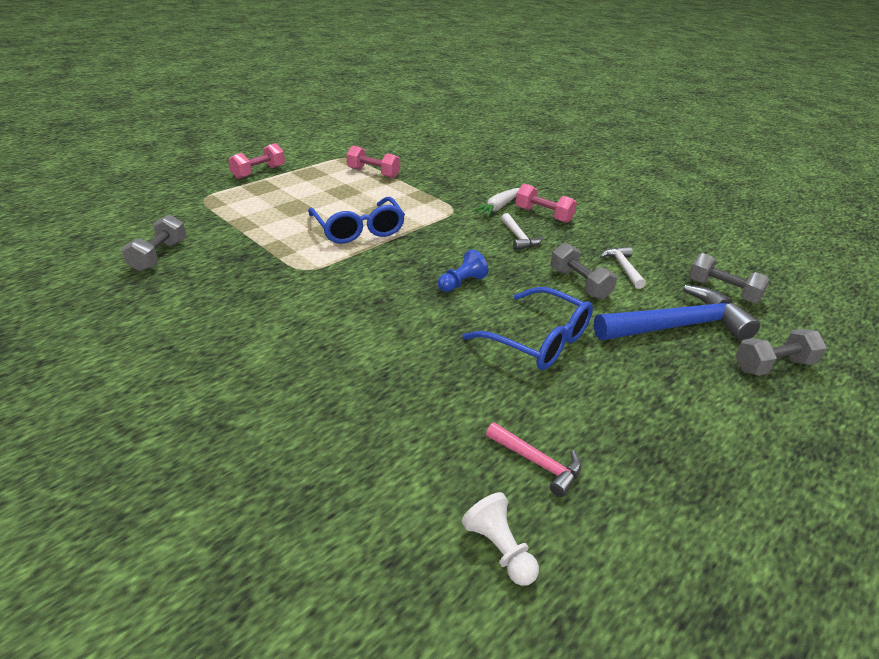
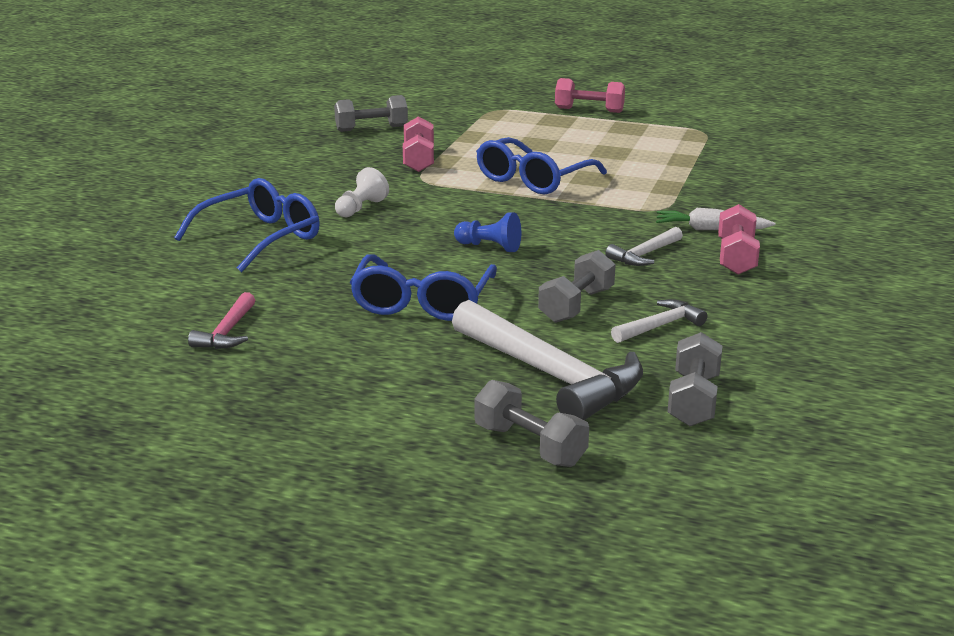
camera: 65 degrees right, 10 degrees down
(342, 385) = (261, 238): none -> blue glasses
(373, 173) = (685, 152): pink dumbbell -> pink dumbbell (418, 160)
(499, 549) = (117, 334): white pawn -> white pawn (361, 208)
(678, 326) = (551, 376): blue hammer -> white hammer

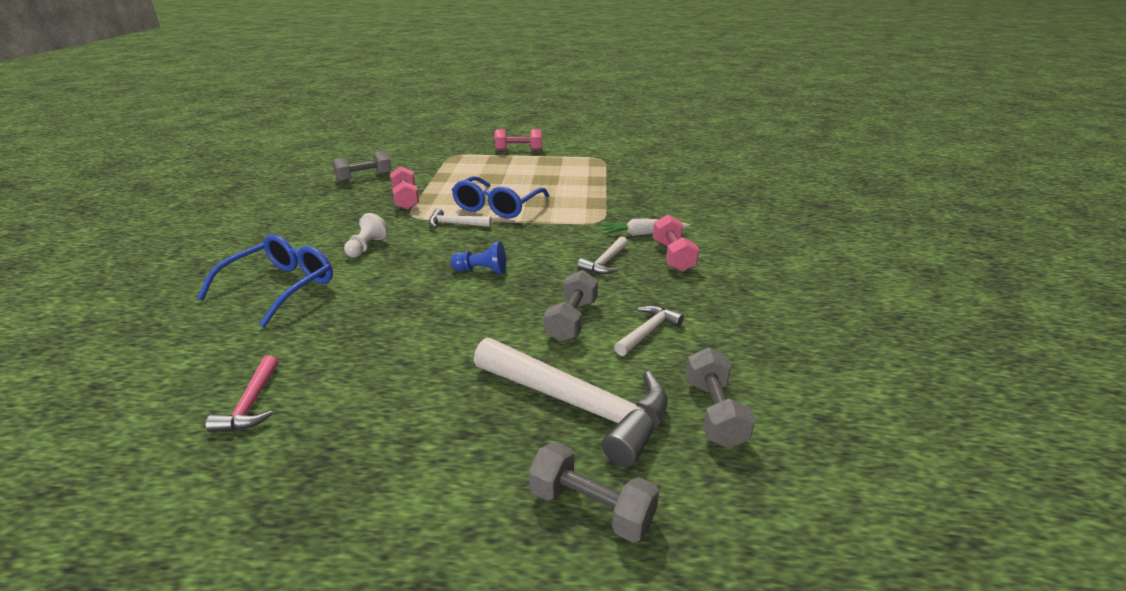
camera: 15 degrees left, 5 degrees up
(422, 303) = (438, 337): blue glasses -> none
(472, 194) = (455, 224): none -> white hammer

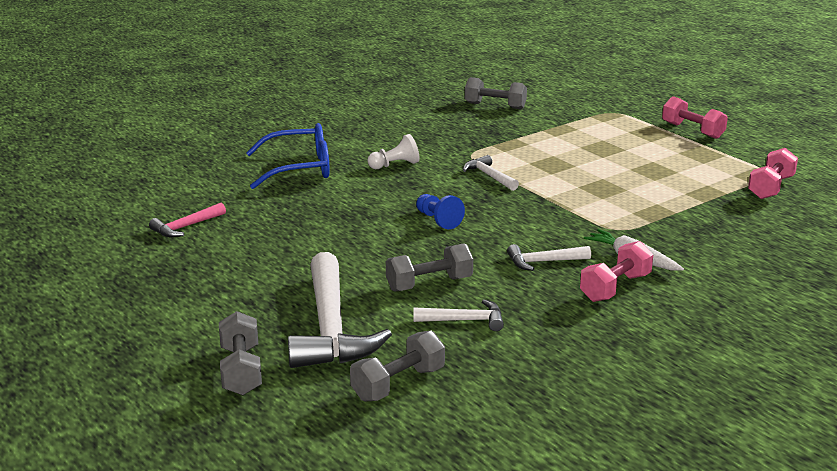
camera: 50 degrees right, 5 degrees down
(406, 199) = (491, 139): pink dumbbell -> pink dumbbell (770, 187)
(497, 207) = (553, 177): blue glasses -> none

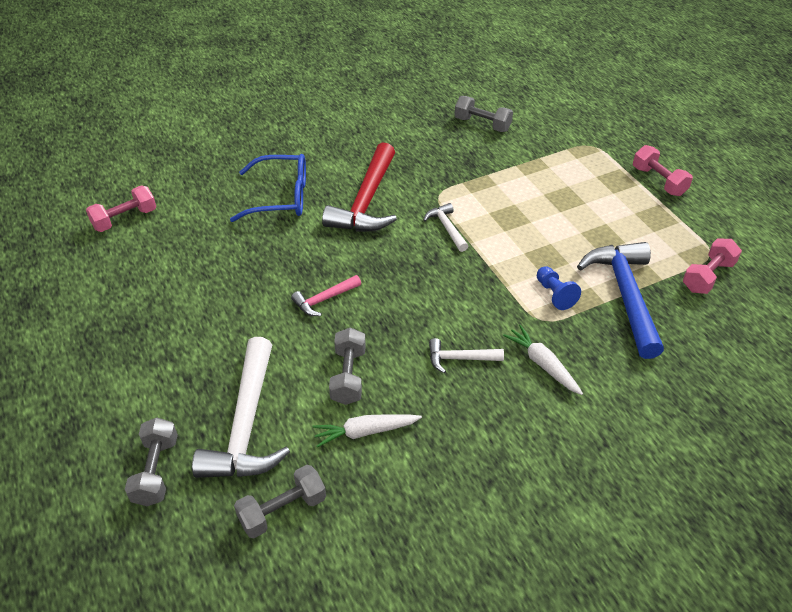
camera: 10 degrees right, 20 degrees up
(186, 227) = (162, 268): pink hammer -> pink hammer (324, 300)
(395, 165) = (366, 202): white pawn -> red hammer
(429, 284) = (348, 376): grey dumbbell -> grey dumbbell turned 75 degrees counterclockwise
(438, 220) = (382, 286): blue pawn -> blue pawn (554, 294)
(465, 320) = (365, 432): white hammer -> white carrot
(615, 288) = (514, 405): pink dumbbell -> pink dumbbell (125, 219)
(694, 206) = (625, 295): none -> blue hammer

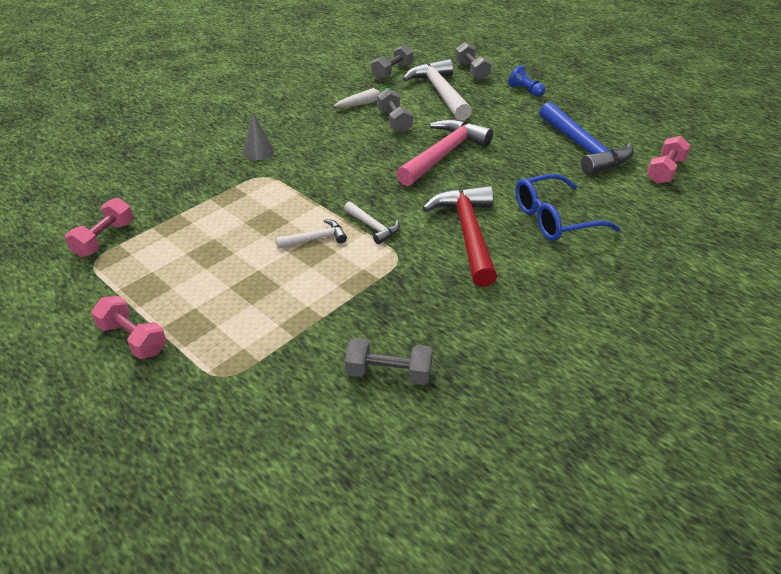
camera: 160 degrees right, 5 degrees down
(324, 300) = (444, 154): pink hammer -> pink hammer, size x2.05
(459, 358) = (321, 143): white hammer -> white hammer (316, 239)
(543, 364) = (258, 151): white carrot -> grey cone
(554, 294) = (255, 195): blue pawn -> blue pawn (525, 91)
(625, 295) = (190, 207): blue hammer -> blue hammer (584, 148)

